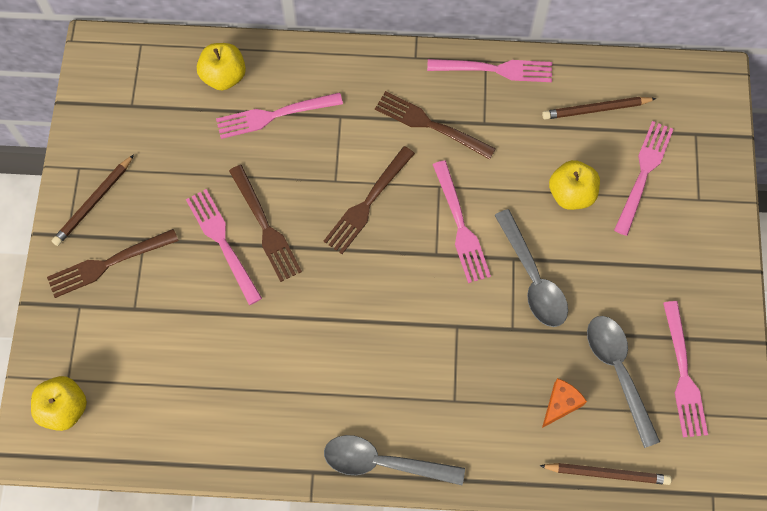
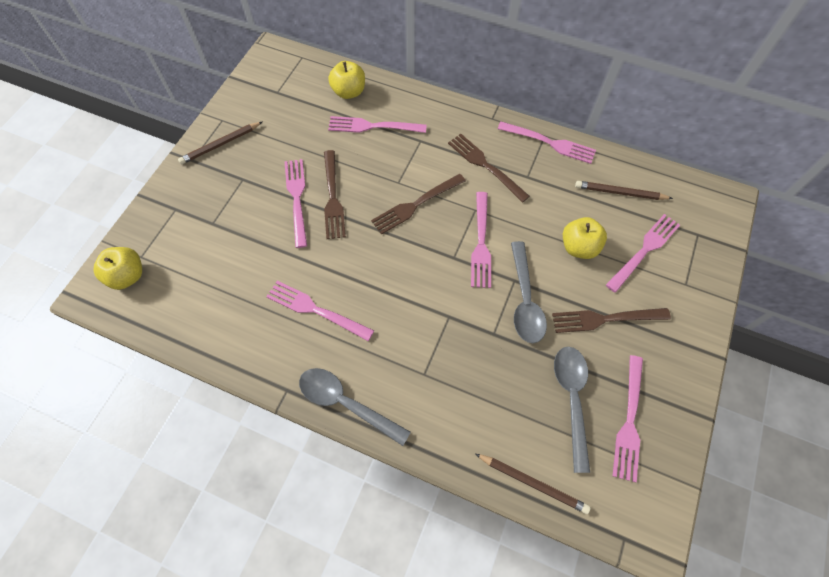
camera: 20 degrees right, 5 degrees down
(108, 263) = (210, 187): brown fork -> brown fork (605, 319)
(305, 371) = (316, 310): none -> pink fork
(560, 404) = (512, 408): orange cheese -> none

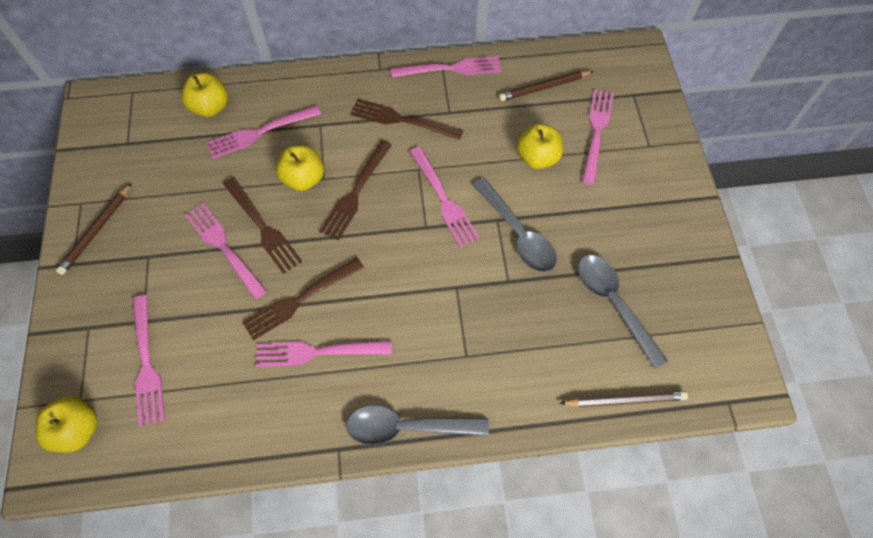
camera: 30 degrees left, 0 degrees up
(383, 176) = (303, 179): none -> yellow apple
(605, 319) = (600, 213): brown fork -> brown fork (300, 299)
(629, 421) = (673, 295): pink fork -> pink fork (146, 363)

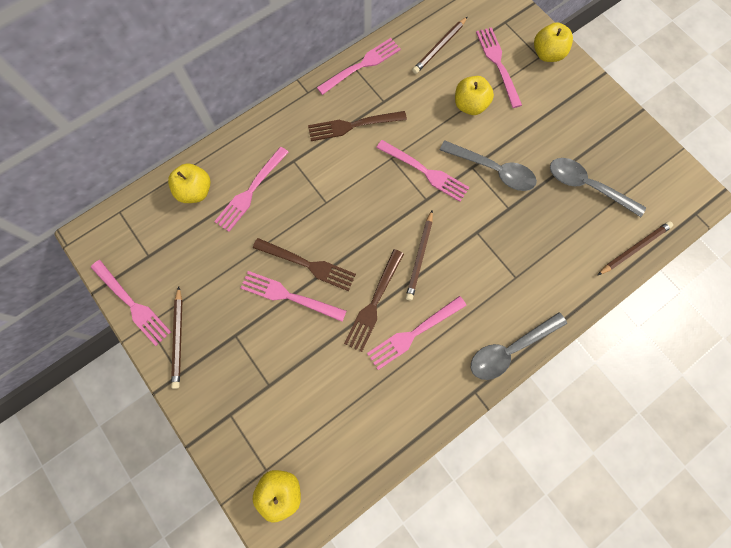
camera: 30 degrees left, 10 degrees up
(146, 363) = (295, 414): pink fork -> pink fork (132, 304)
(303, 179) = (311, 210): yellow apple -> yellow apple (547, 54)
(356, 192) = (358, 200): brown fork -> none
(378, 279) = (419, 257): none -> brown pencil

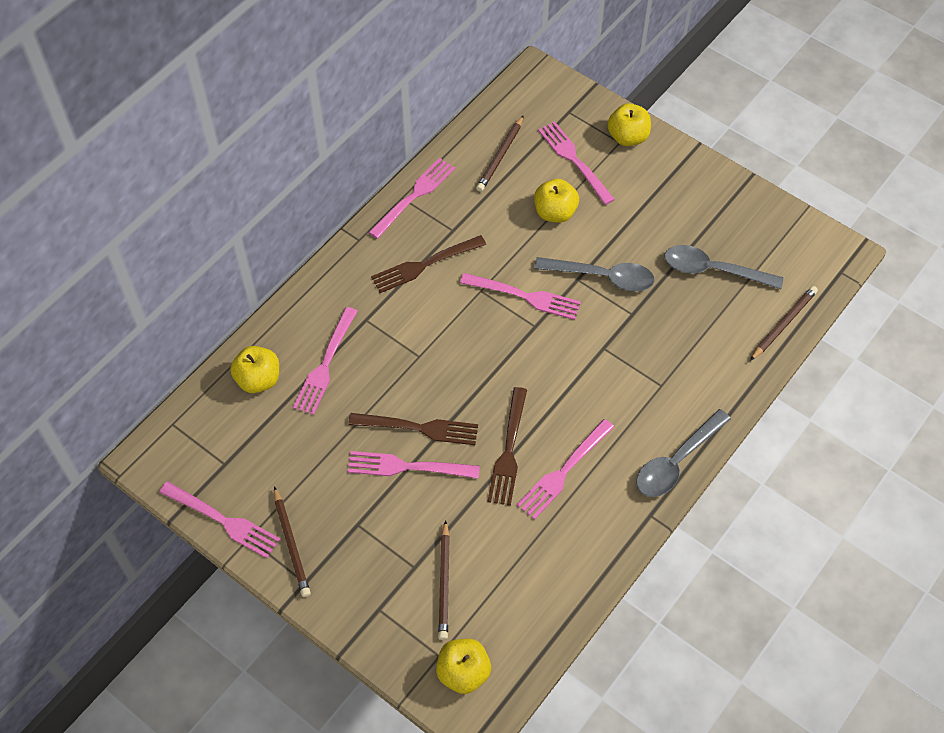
camera: 15 degrees left, 15 degrees down
(419, 257) = (546, 389): brown pencil -> brown pencil (444, 583)

